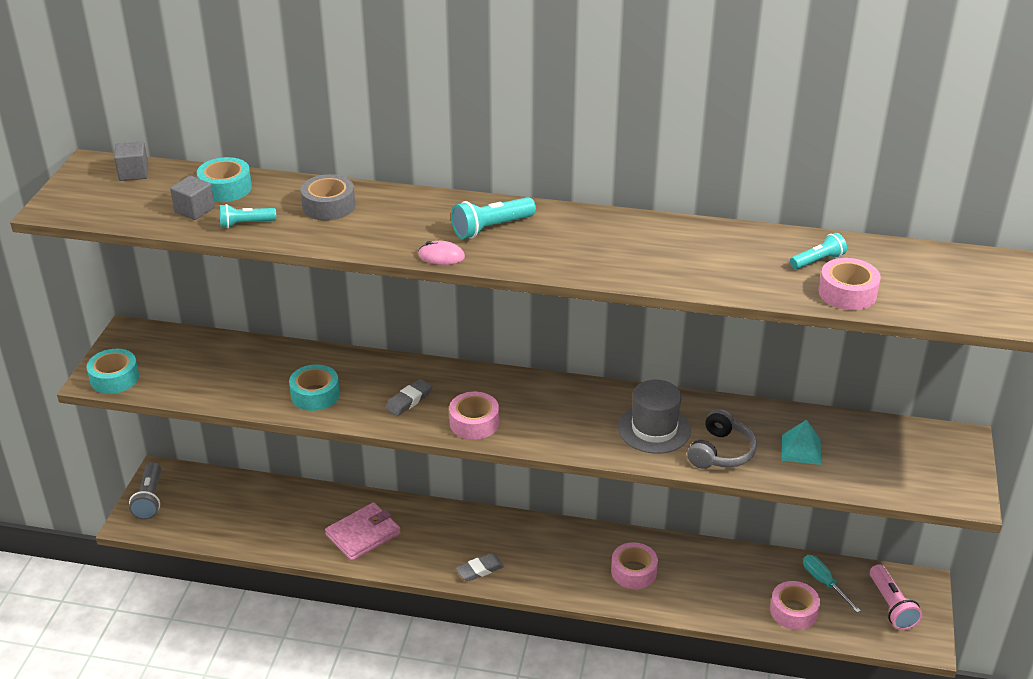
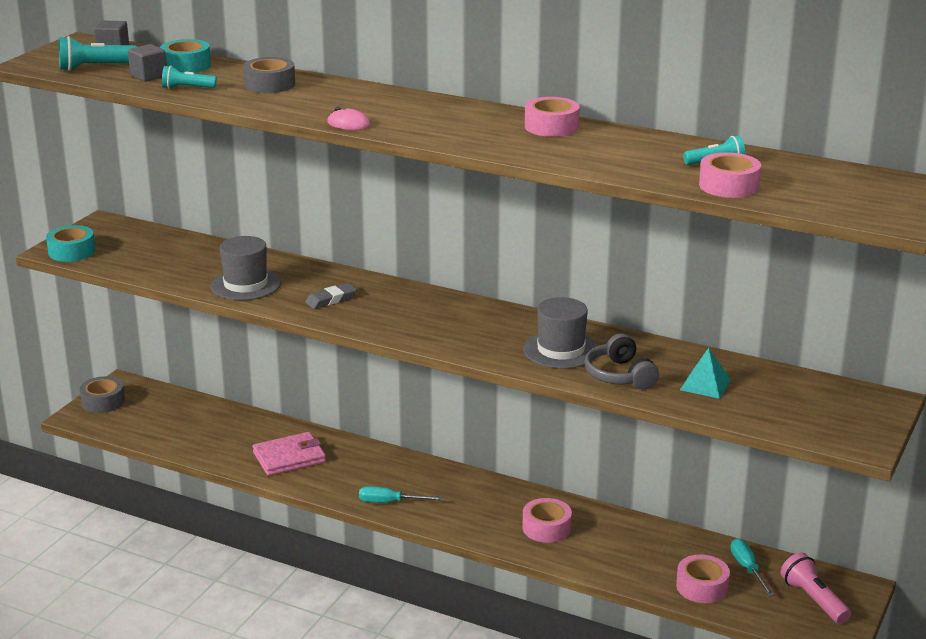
camera: 15 degrees right, 10 degrees down
(150, 499) = (103, 402): grey flashlight -> grey tape
(315, 394) = (245, 284): turquoise tape -> grey hat
(474, 422) = (384, 323): pink tape -> pink tape (551, 126)
(480, 570) = (390, 502): grey eraser -> turquoise screwdriver
(491, 228) = (409, 111): turquoise flashlight -> turquoise flashlight (95, 67)
(721, 452) = (619, 375): grey headphones -> grey headphones turned 120 degrees clockwise
(891, 606) = (813, 600): pink flashlight -> pink flashlight turned 150 degrees clockwise

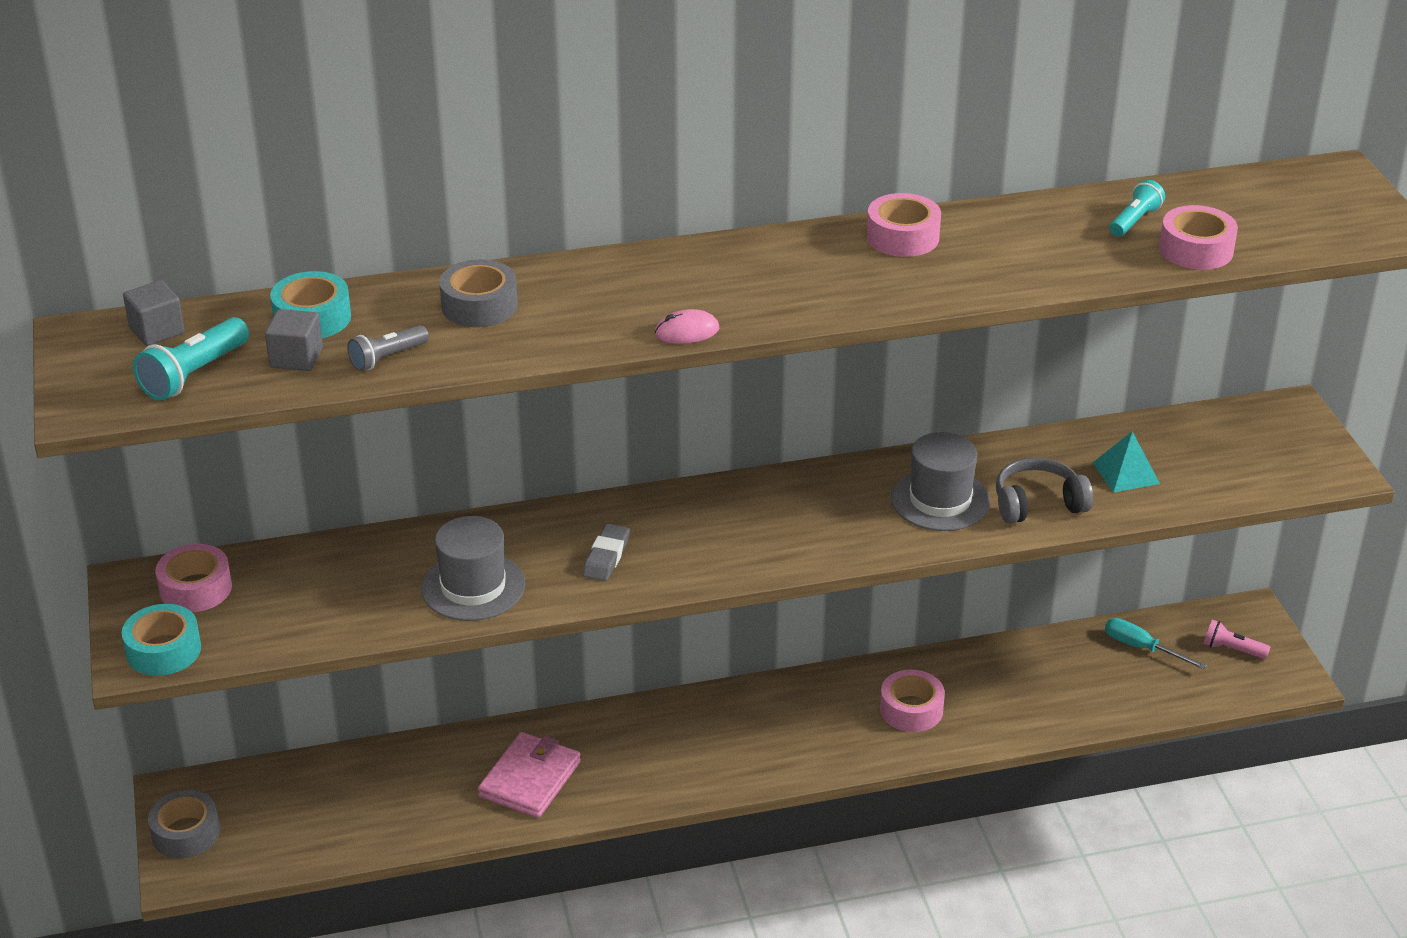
camera: 40 degrees left, 10 degrees up
(187, 88) = (387, 358): turquoise flashlight -> grey flashlight
(390, 502) = (717, 772): turquoise screwdriver -> none
(619, 375) = (1038, 504): grey headphones -> grey headphones turned 135 degrees clockwise
(702, 587) = (1128, 693): pink tape -> pink tape (195, 588)
(813, 600) = (1232, 649): pink flashlight -> pink flashlight, size x0.66

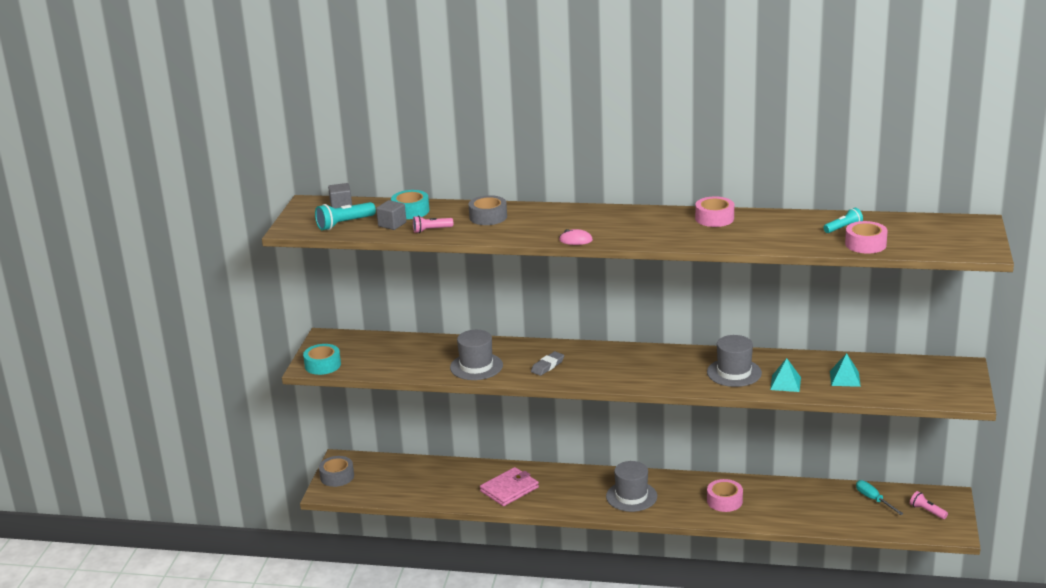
camera: 25 degrees right, 10 degrees down
(195, 588) = (352, 344): pink tape -> none
(387, 358) = (431, 230): grey flashlight -> pink flashlight
(752, 739) = (631, 496): none -> grey hat
(1038, 504) = (785, 383): grey headphones -> turquoise pyramid

